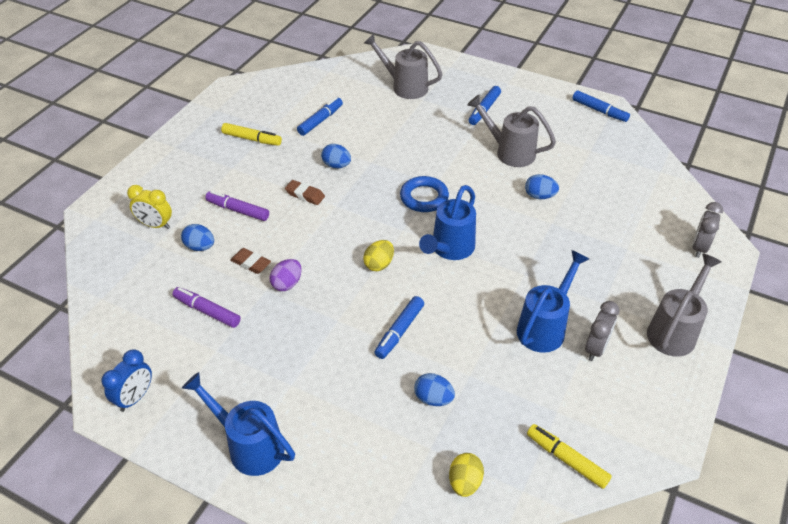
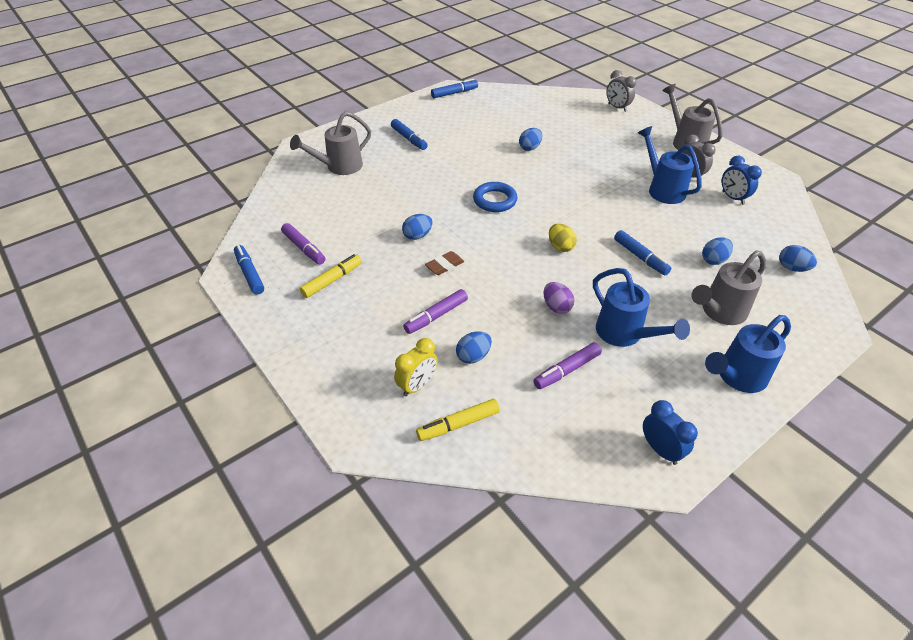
camera: 65 degrees left, 0 degrees up
(251, 263) = (517, 324): brown eraser -> none
(282, 110) = (304, 248): none -> purple marker
(320, 120) = (343, 228): blue marker -> blue marker (249, 273)
(450, 249) = (562, 206): blue watering can -> blue watering can (624, 334)
(465, 482) = (792, 268): yellow egg -> blue egg
(510, 152) = (470, 144): grey watering can -> grey watering can (719, 312)
(566, 459) = (780, 218): yellow marker -> yellow marker (458, 424)
(578, 401) = (733, 198): none -> blue clock

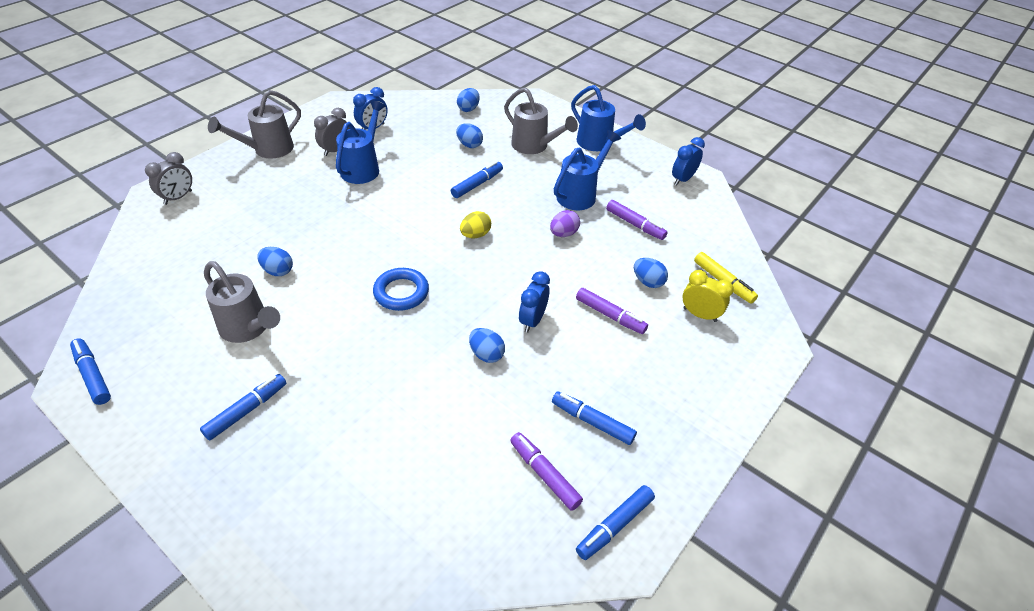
camera: 105 degrees left, 0 degrees up
(304, 248) = (544, 474): purple marker -> purple marker turned 75 degrees counterclockwise
(332, 280) = (592, 422): yellow marker -> blue marker
(339, 167) = (334, 490): grey watering can -> grey watering can (248, 328)
(445, 266) = (532, 320): brown eraser -> blue clock
(663, 189) = (363, 168): blue watering can -> blue watering can turned 150 degrees clockwise

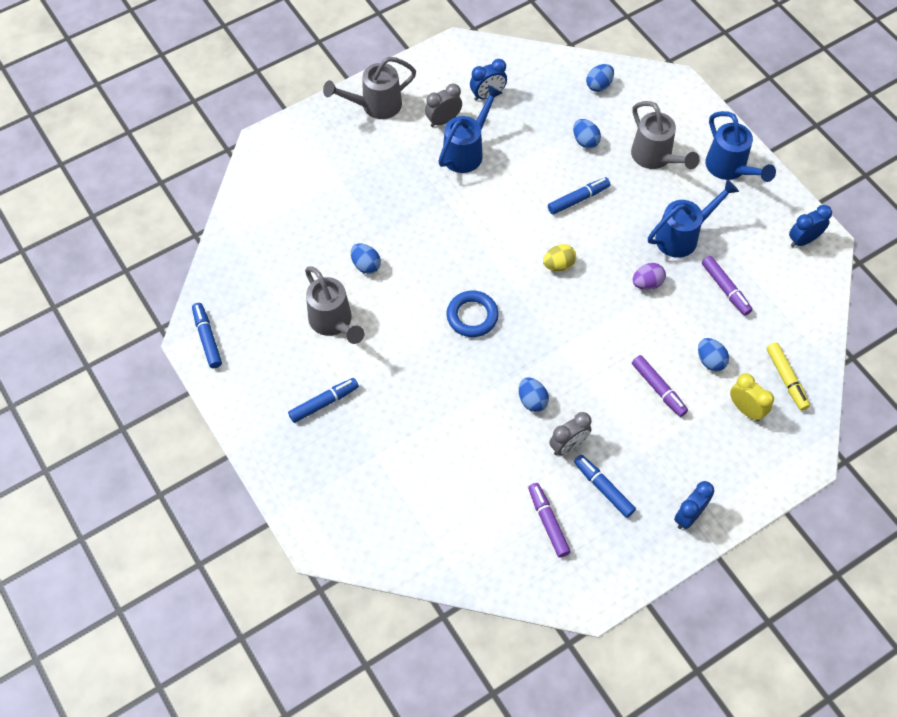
camera: 20 degrees right, 15 degrees up
(178, 197) = (284, 154): grey clock -> grey clock (568, 445)
(532, 320) = (584, 376): blue clock -> blue clock (688, 516)
(614, 526) = (589, 578): blue marker -> none

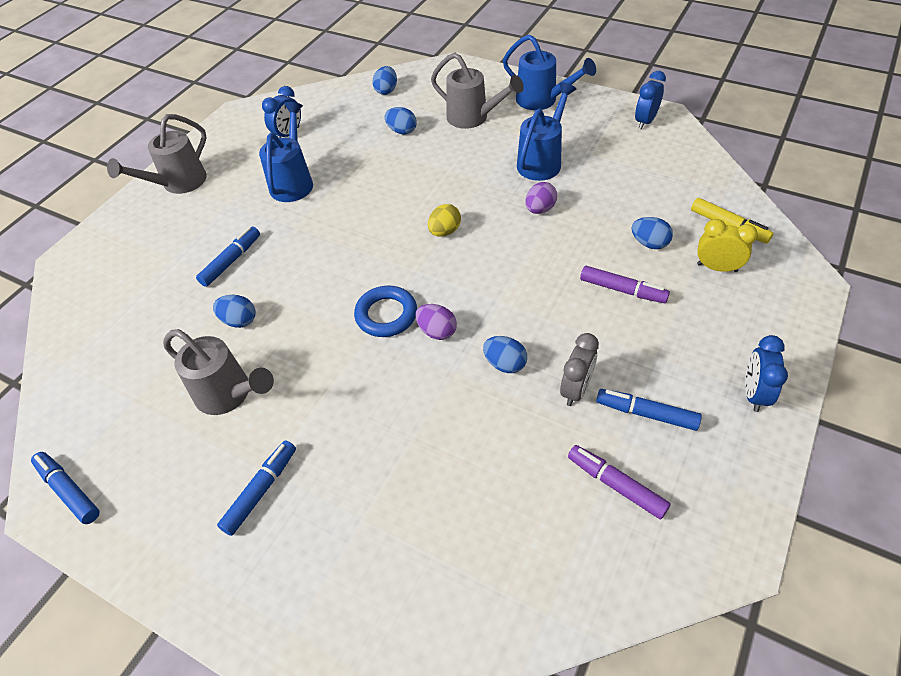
camera: 25 degrees left, 10 degrees down
(443, 120) = (255, 168): grey clock -> none
(500, 349) = (437, 331): none -> purple egg
(578, 199) = (426, 174): blue marker -> blue marker (231, 261)
(725, 289) = (613, 182): purple marker -> none

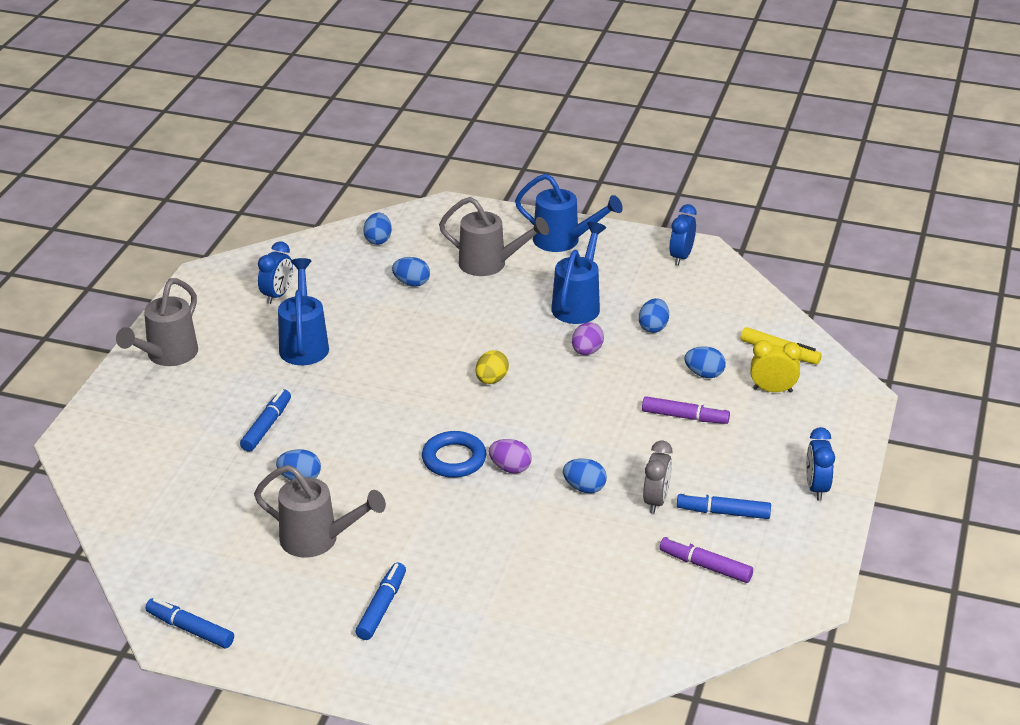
camera: 15 degrees left, 15 degrees down
(607, 189) = (653, 327): none -> blue egg

